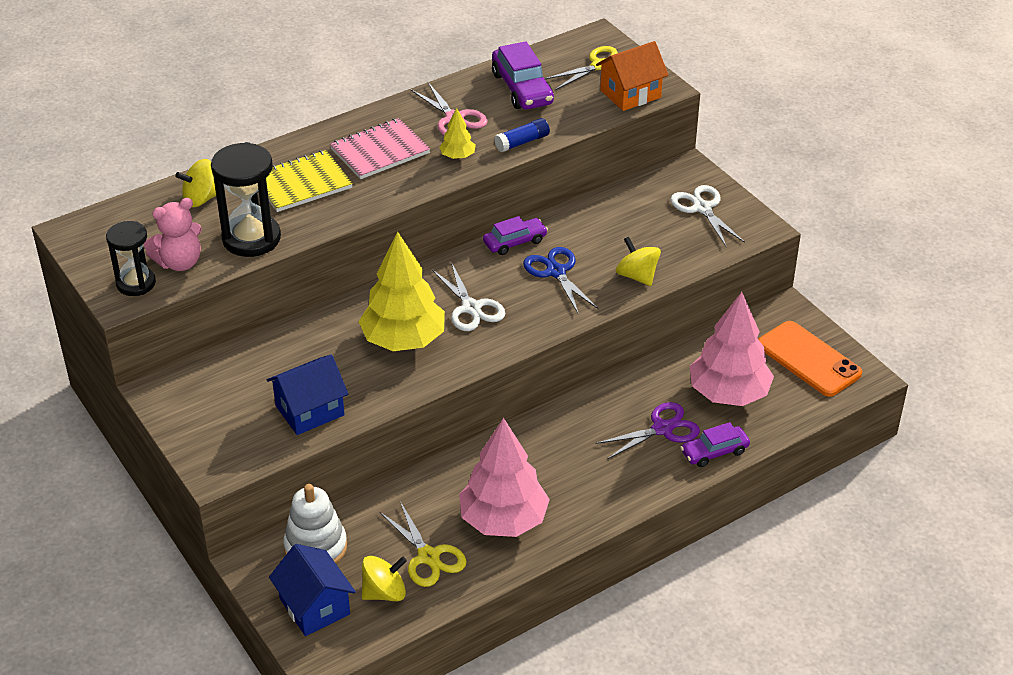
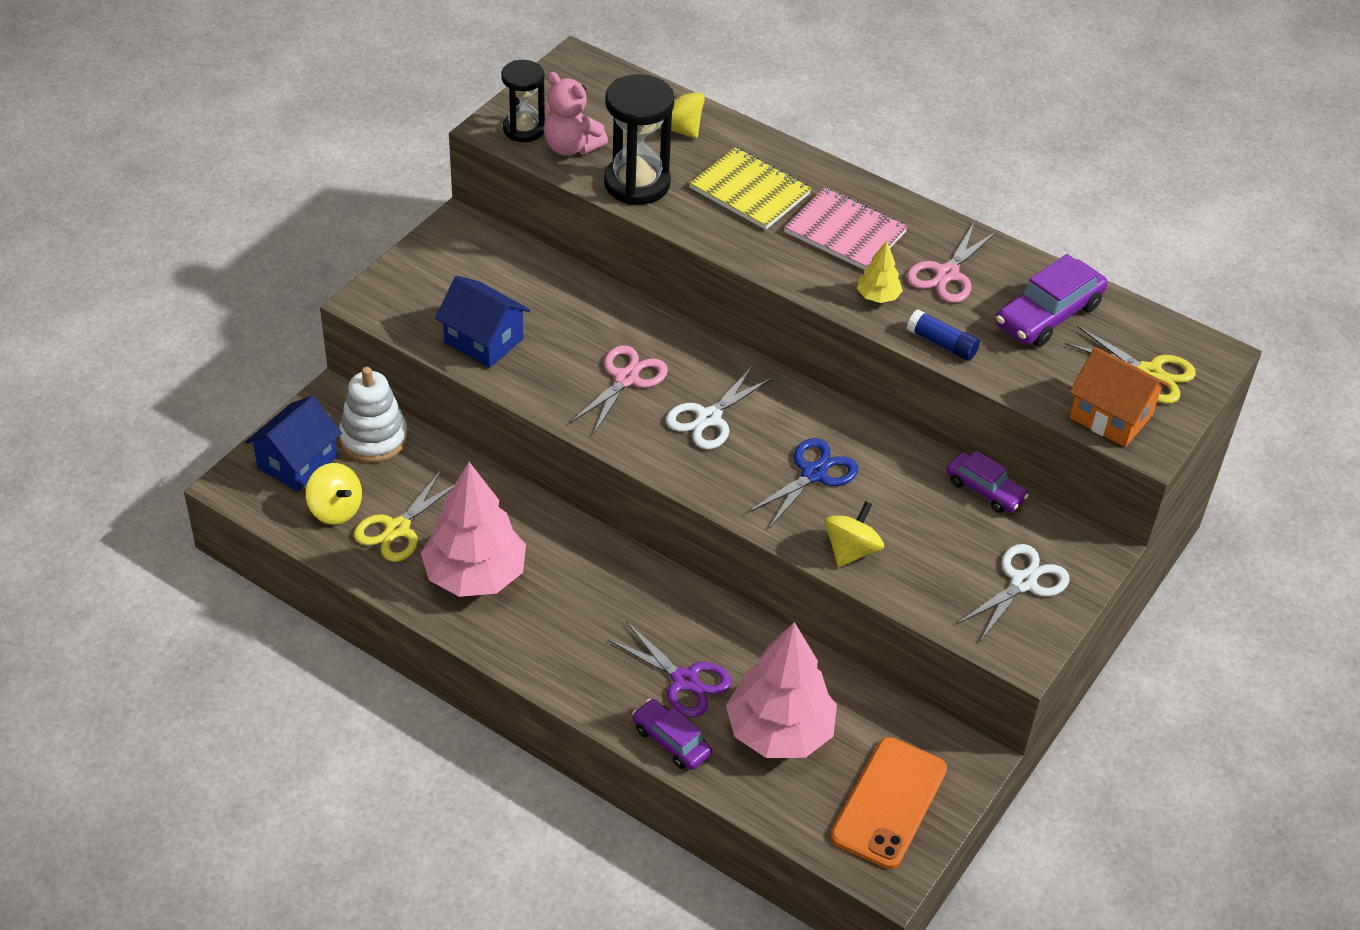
camera: 65 degrees right, 5 degrees up
(403, 340) = (626, 379): yellow tree -> pink scissors
(515, 242) = (844, 423): purple car -> purple car (985, 490)

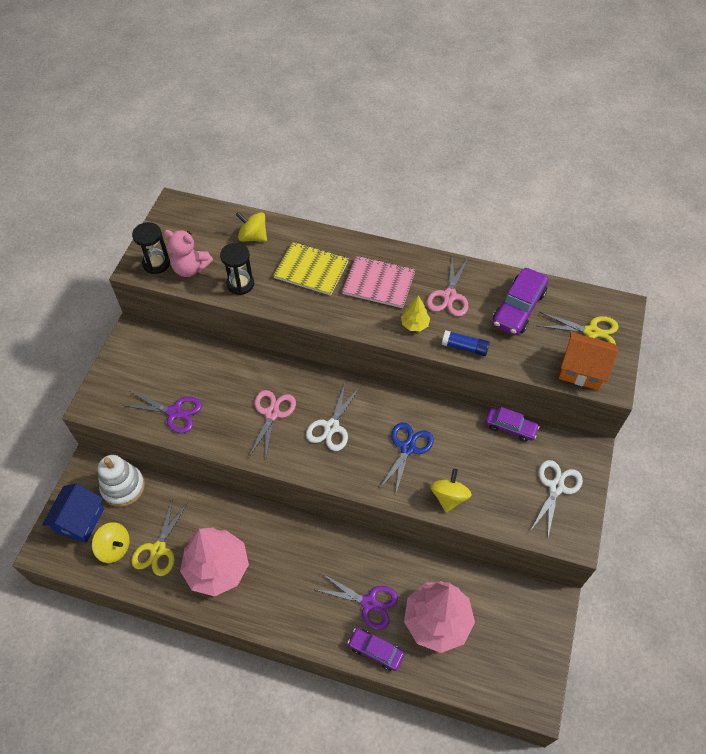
camera: 15 degrees left, 10 degrees up
(483, 340) = (174, 412): blue house -> purple scissors
(637, 184) = (240, 284): black hourglass -> black hourglass, size x0.65
(888, 803) = (517, 650): orange phone -> none

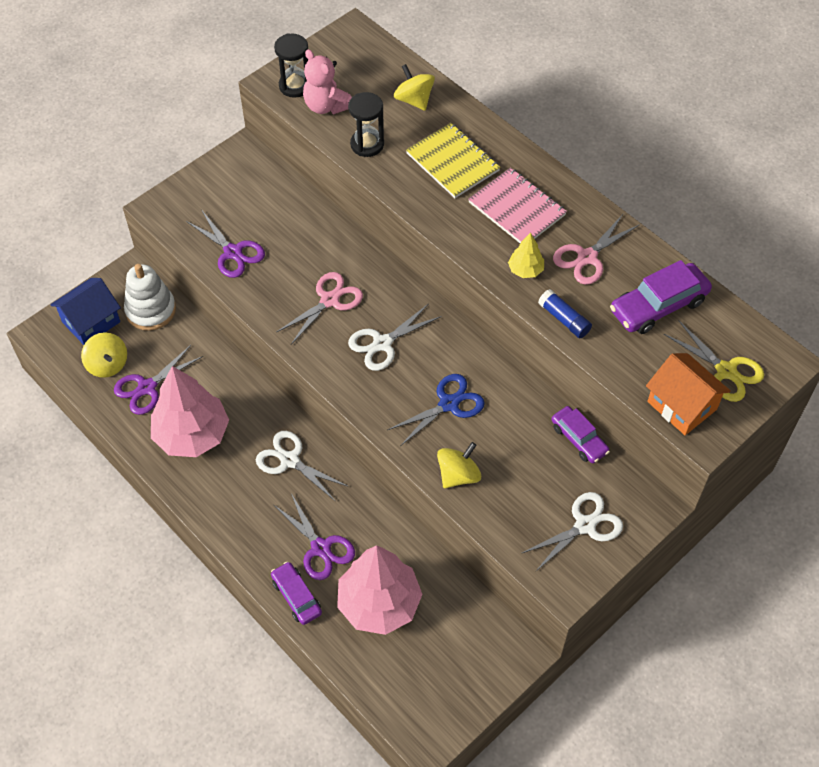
camera: 30 degrees right, 0 degrees up
(158, 550) = (147, 387): yellow scissors -> purple scissors
(303, 548) = (289, 460): none -> white scissors

